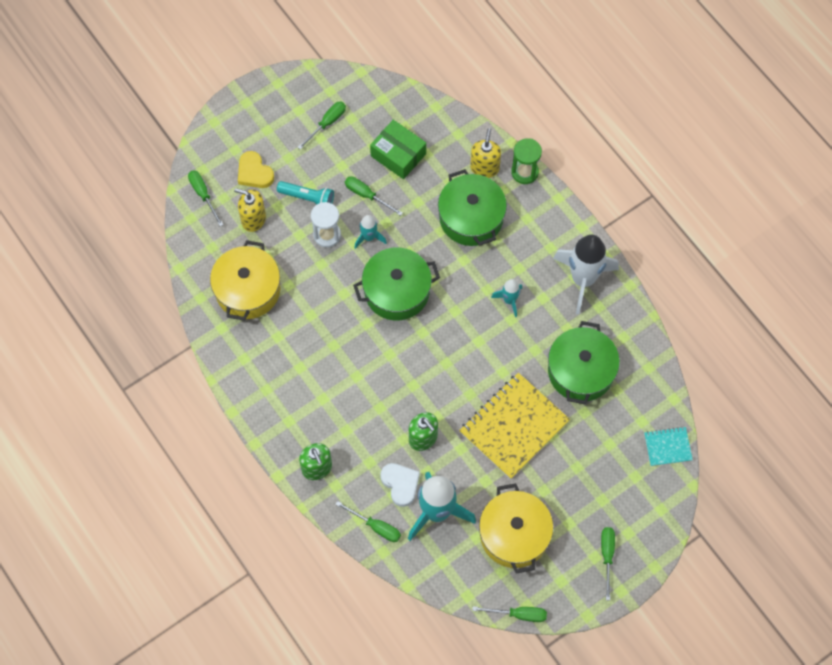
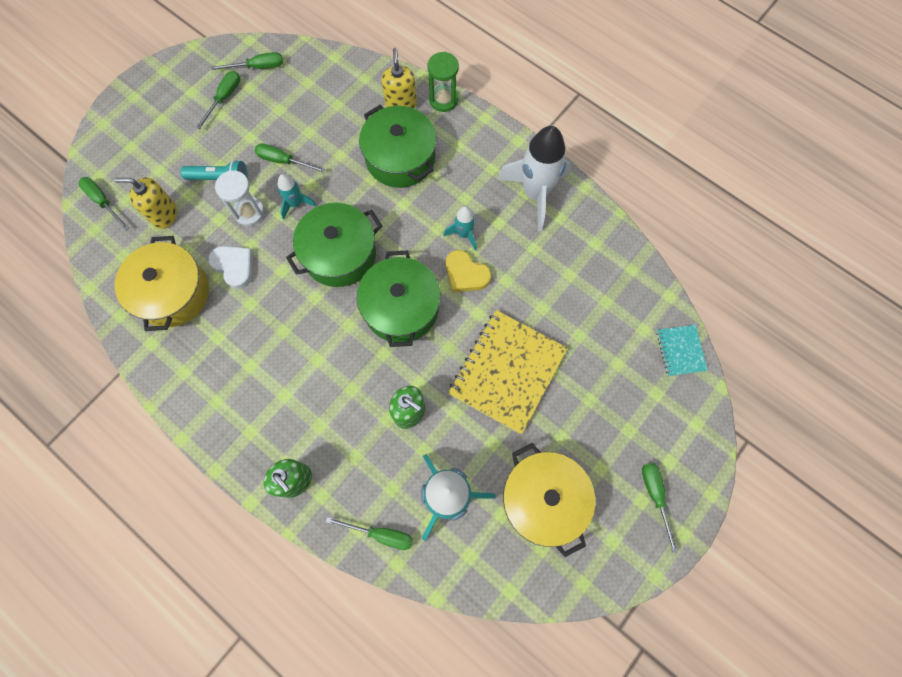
camera: 15 degrees left, 5 degrees up
(254, 172) = (156, 165): yellow heart -> yellow heart (465, 274)
(398, 155) = (307, 112): green box -> none
(400, 484) = (397, 474): white heart -> white heart (234, 266)
(518, 614) = (576, 598): green screwdriver -> green screwdriver (258, 67)
(580, 371) = (562, 291): green pot -> green pot (401, 308)
(667, 447) = (680, 351): turquoise notebook -> turquoise notebook turned 75 degrees counterclockwise

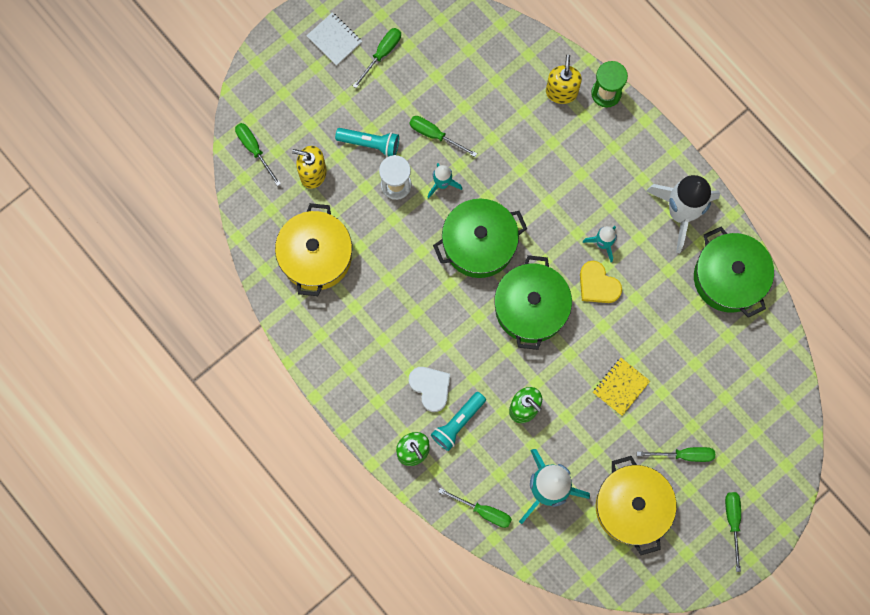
camera: 10 degrees right, 5 degrees up
(177, 93) = (334, 39): none -> white notebook
(234, 266) = (376, 239): white heart -> white heart (430, 388)
(258, 67) = (419, 23): green screwdriver -> green screwdriver (684, 455)
(340, 440) = (458, 423): none -> turquoise flashlight
(400, 158) = (552, 151): green pot -> green pot (729, 278)
(507, 372) = (620, 387): yellow notebook -> yellow notebook, size x0.49
(680, 351) = (787, 395): turquoise notebook -> none

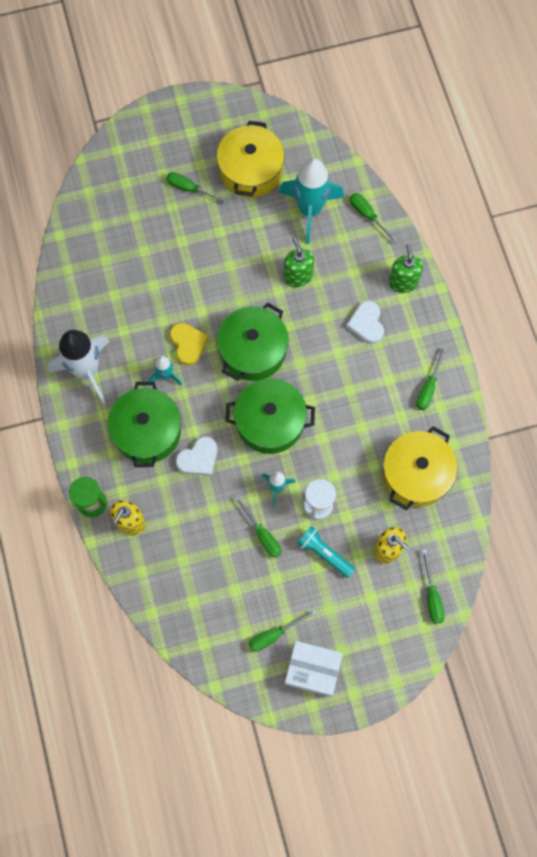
camera: 155 degrees left, 5 degrees down
(334, 39) = (312, 670): white notebook -> white box
(458, 423) = (357, 288): turquoise flashlight -> none
(529, 178) = (198, 458): none -> white heart
(620, 387) = (212, 259): yellow notebook -> none
(729, 278) = (78, 302): green pot -> green pot (147, 431)
(733, 522) = (180, 129): green screwdriver -> green screwdriver (428, 387)

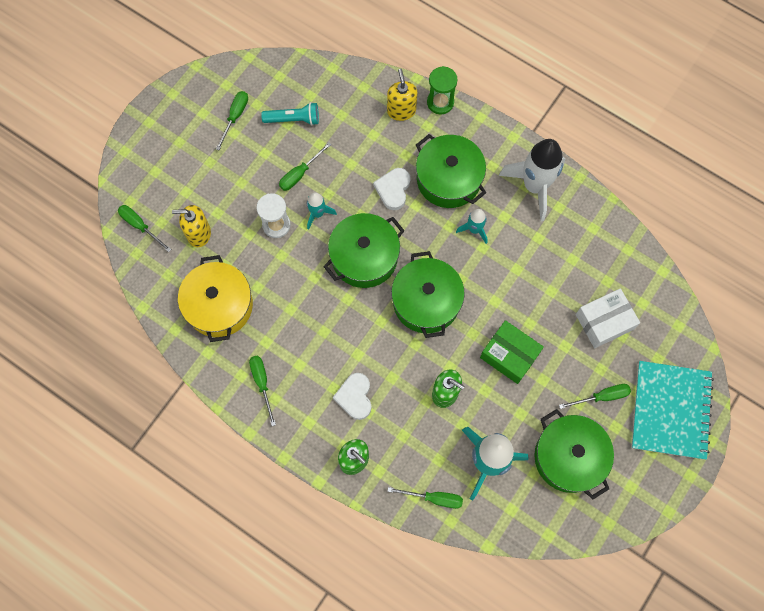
camera: 140 degrees right, 0 degrees up
(152, 145) = (670, 410): none -> turquoise notebook
(188, 344) = (480, 266): yellow heart -> none
(227, 265) = (509, 355): none -> green box
(251, 170) = (569, 457): yellow pot -> green pot
(262, 534) = (300, 174): green screwdriver -> green screwdriver turned 60 degrees counterclockwise
(312, 670) = (190, 115): white box -> white box (604, 322)
(324, 553) = (244, 195): turquoise flashlight -> turquoise flashlight (293, 119)
(366, 324) = (355, 397): white heart -> white heart turned 135 degrees counterclockwise

